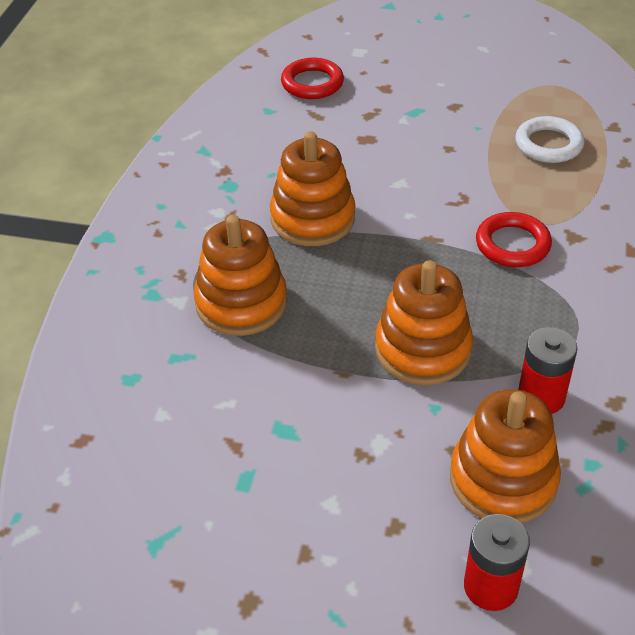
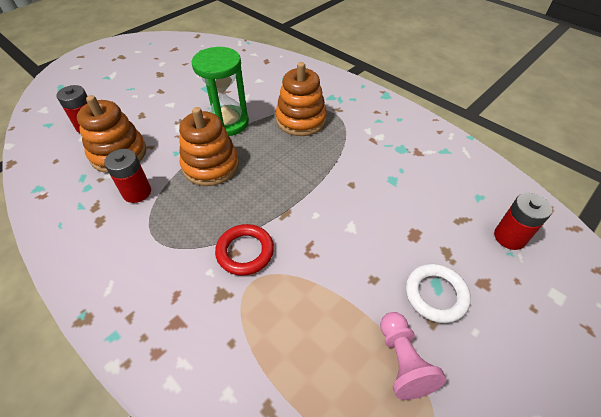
camera: 120 degrees right, 5 degrees up
(312, 83) = (509, 237): red ring -> red battery
(312, 218) = (345, 169): orange stacking toy -> none
(317, 386) = (227, 123): none -> green hourglass
(508, 111) = (402, 361): none -> pink pawn
(548, 144) = (334, 359): white ring -> white ring (435, 295)

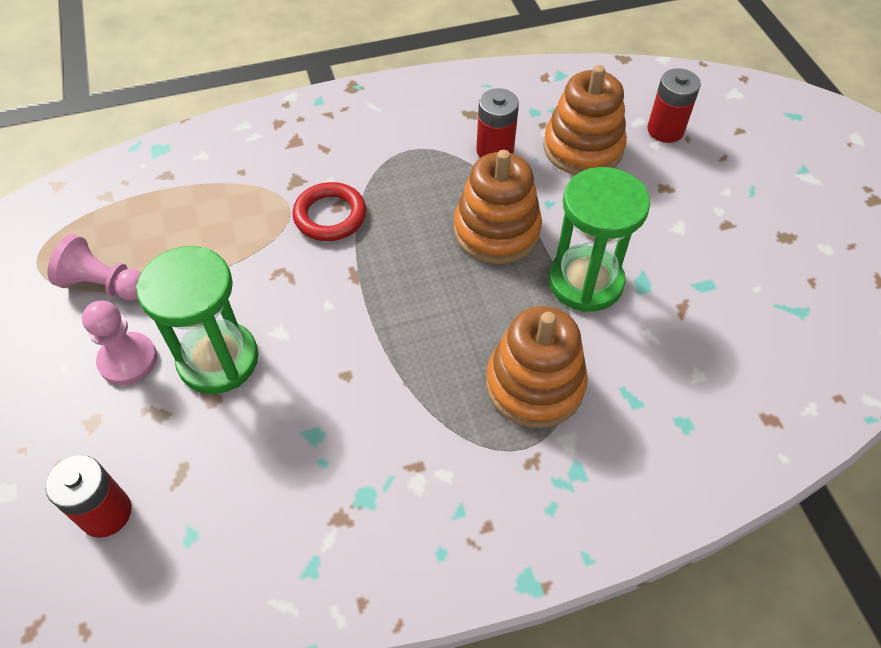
camera: 120 degrees right, 5 degrees up
(392, 245) = (218, 360): none -> green hourglass
(435, 295) = (128, 360): white ring -> pink pawn

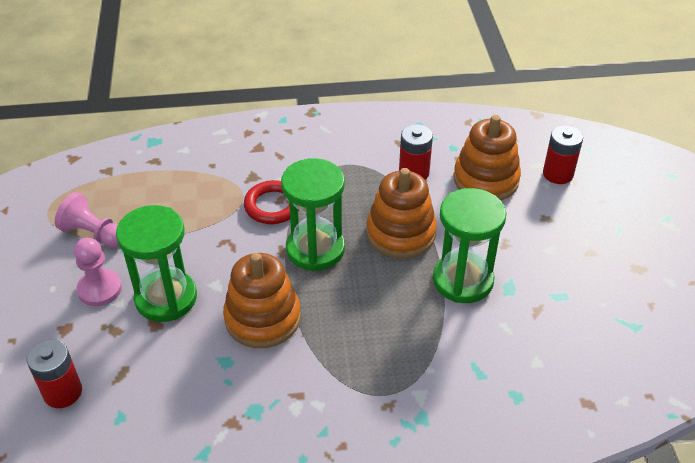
camera: 10 degrees right, 10 degrees down
(396, 266) = (315, 249): none -> green hourglass
(534, 384) = (403, 350): orange stacking toy -> orange stacking toy (262, 318)

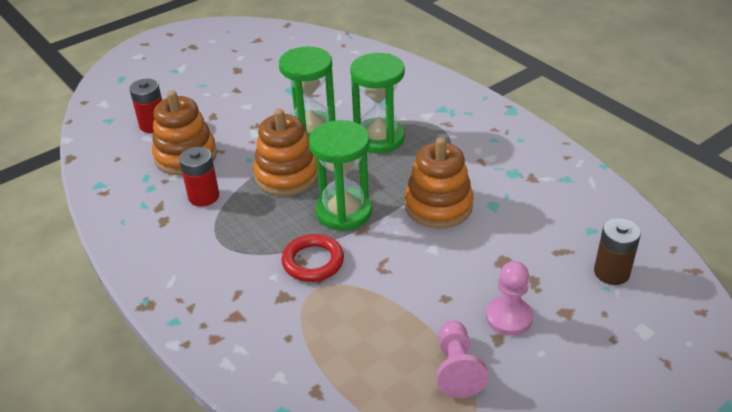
camera: 120 degrees left, 5 degrees down
(63, 392) = (611, 272): red battery -> brown battery
(166, 298) = (474, 269): green hourglass -> green hourglass (379, 138)

